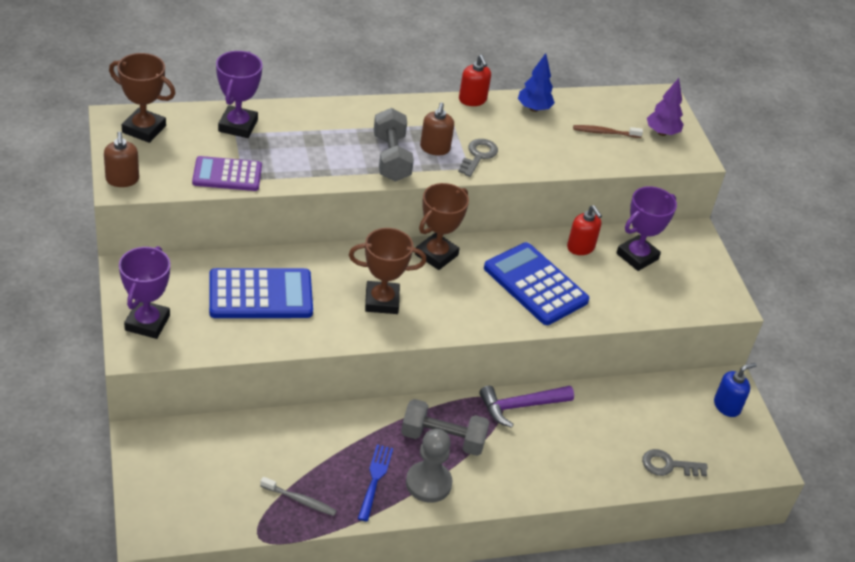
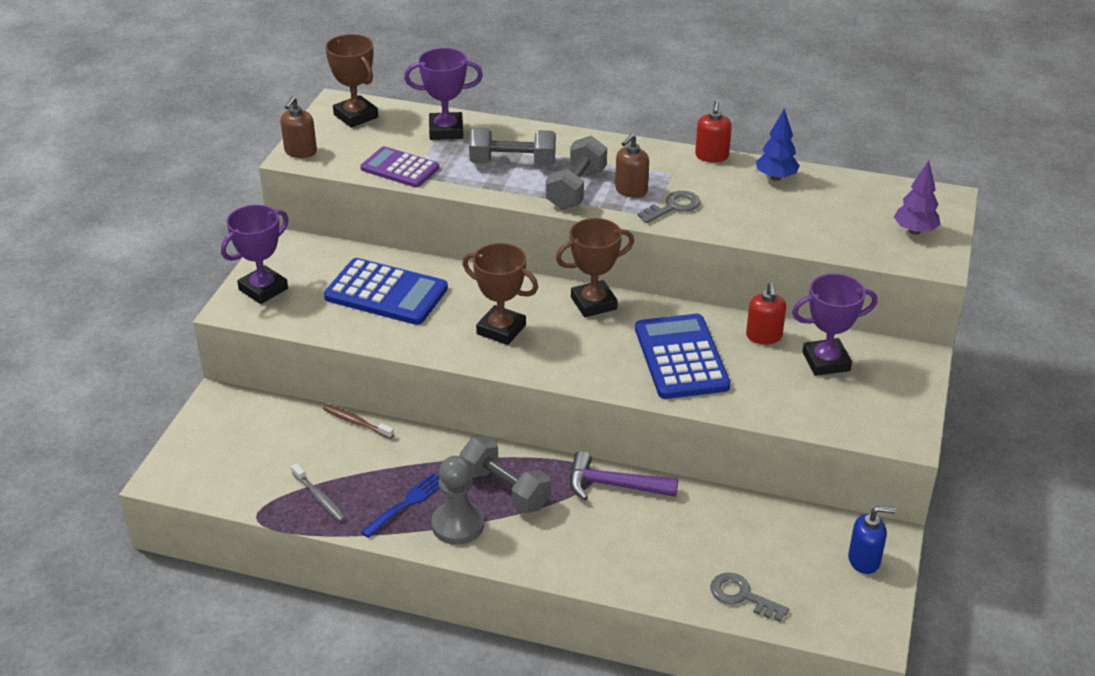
camera: 35 degrees right, 5 degrees down
(238, 126) = (446, 131): purple trophy -> purple trophy turned 45 degrees clockwise
(320, 145) = (513, 163): none -> grey dumbbell
(605, 133) = (842, 216): brown toothbrush -> brown toothbrush (356, 422)

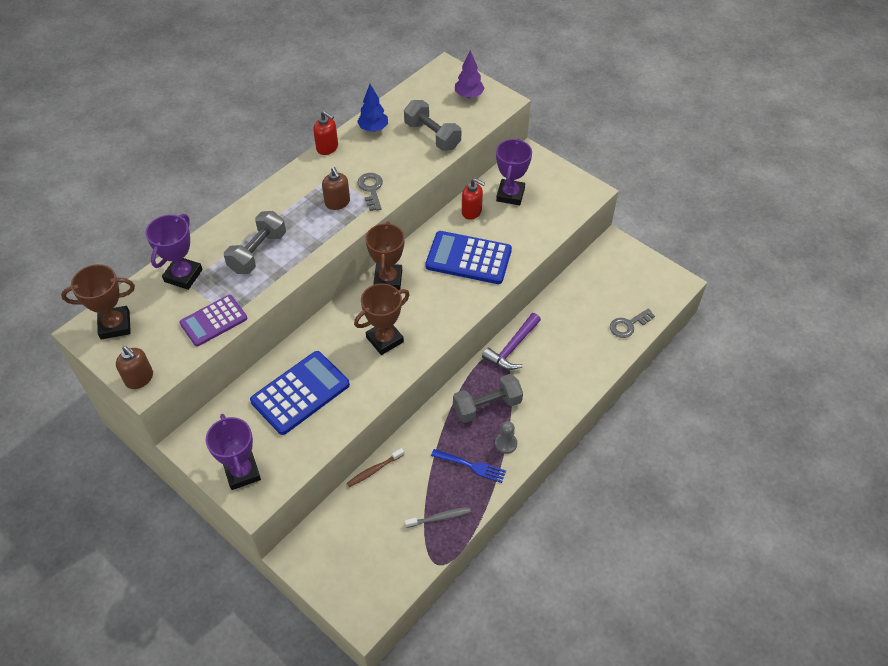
camera: 65 degrees left, 15 degrees up
(407, 503) = (471, 466): blue fork -> blue fork turned 135 degrees clockwise
(458, 525) = (506, 443): grey pawn -> grey pawn, size x0.61
(576, 189) = (315, 230): grey dumbbell -> grey dumbbell (432, 136)
(864, 560) = (626, 260): blue soap dispenser -> none

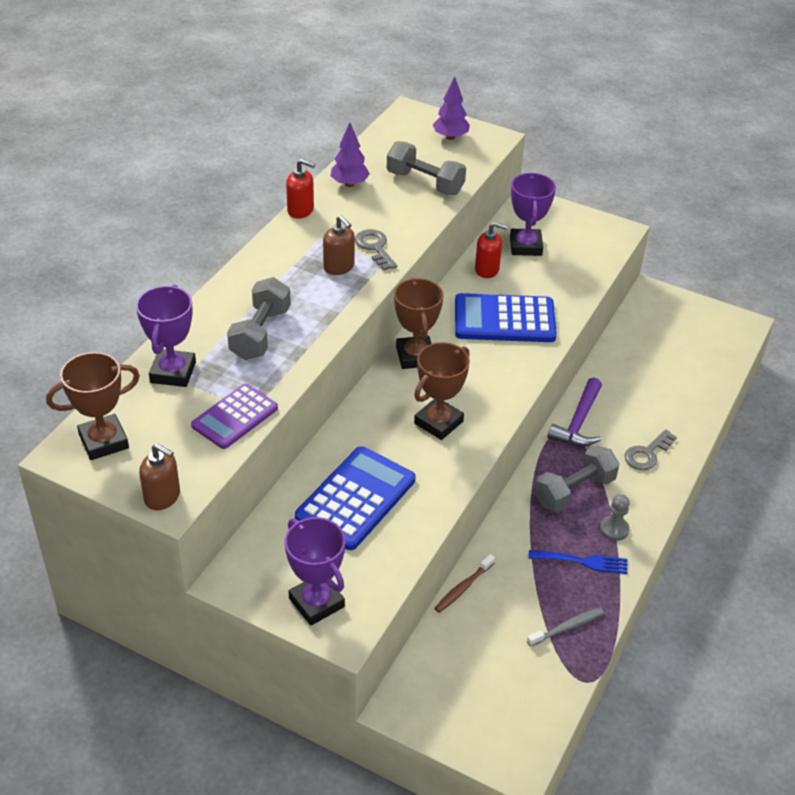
camera: 15 degrees left, 10 degrees down
(373, 129) = (349, 184): blue tree -> purple tree
(628, 325) = (704, 377): grey key -> grey key (647, 454)

